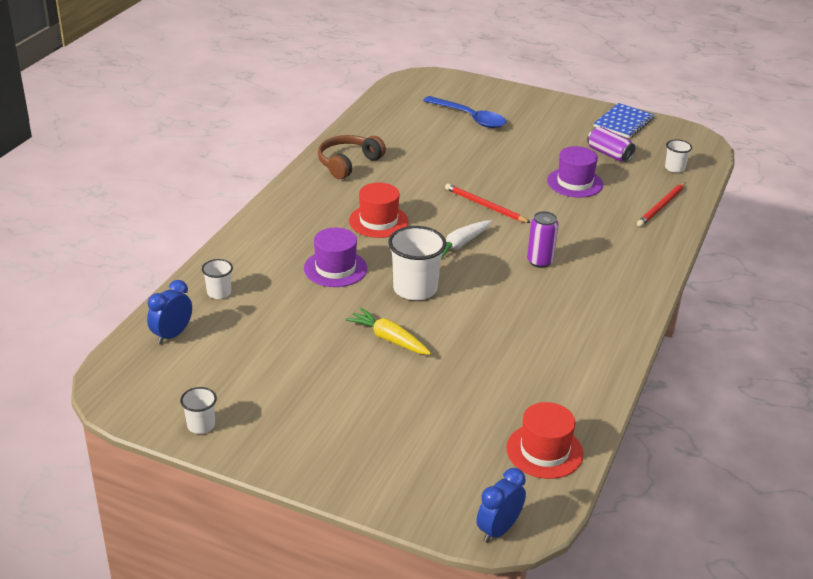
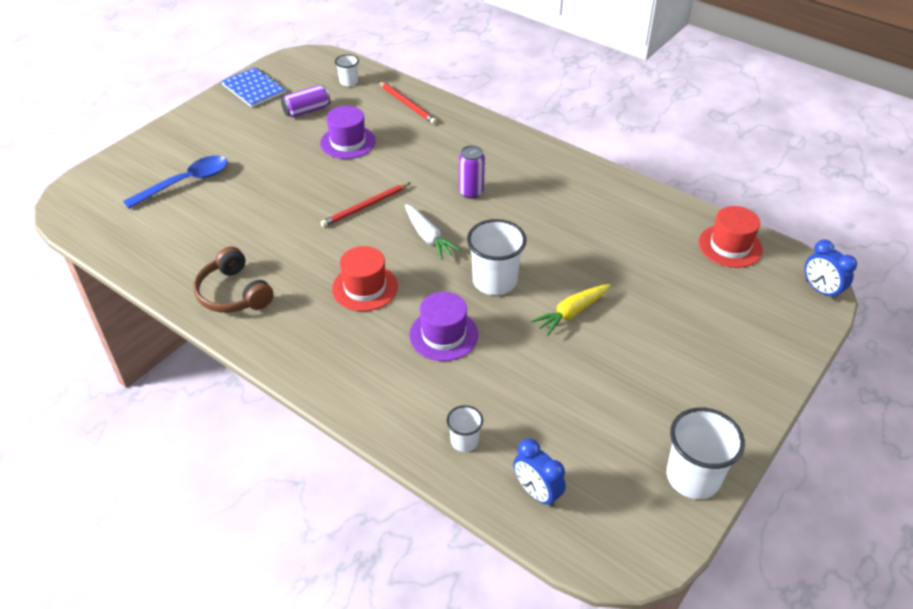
camera: 75 degrees left, 10 degrees up
(201, 425) = (693, 477): white cup -> white cup, size x1.88

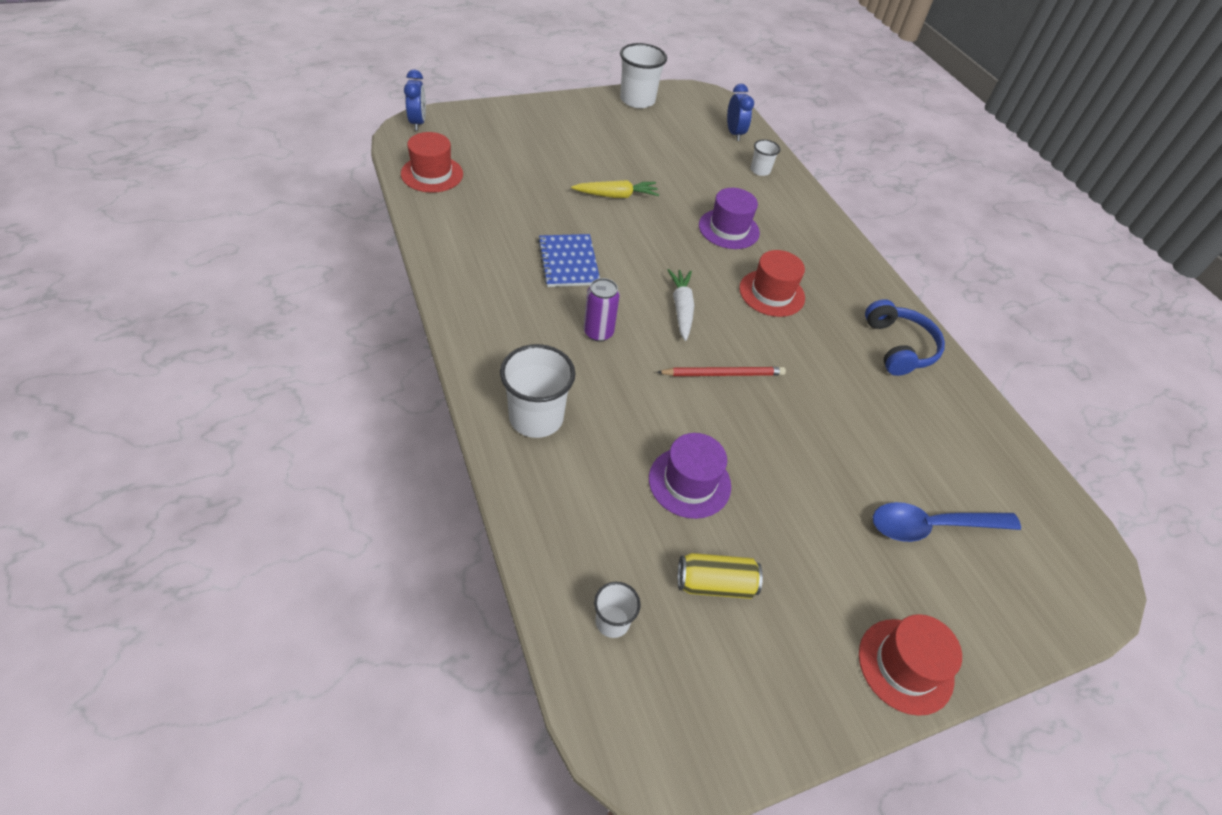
camera: 155 degrees left, 5 degrees up
(193, 121) = (905, 666): none -> red hat
(233, 293) = (898, 347): brown headphones -> blue headphones
(254, 89) = (780, 701): blue notebook -> blue notebook (568, 262)
(307, 110) = (715, 584): purple can -> yellow can
(407, 104) = (561, 510): red pencil -> none
(494, 281) = (654, 244): white cup -> white cup (536, 417)

